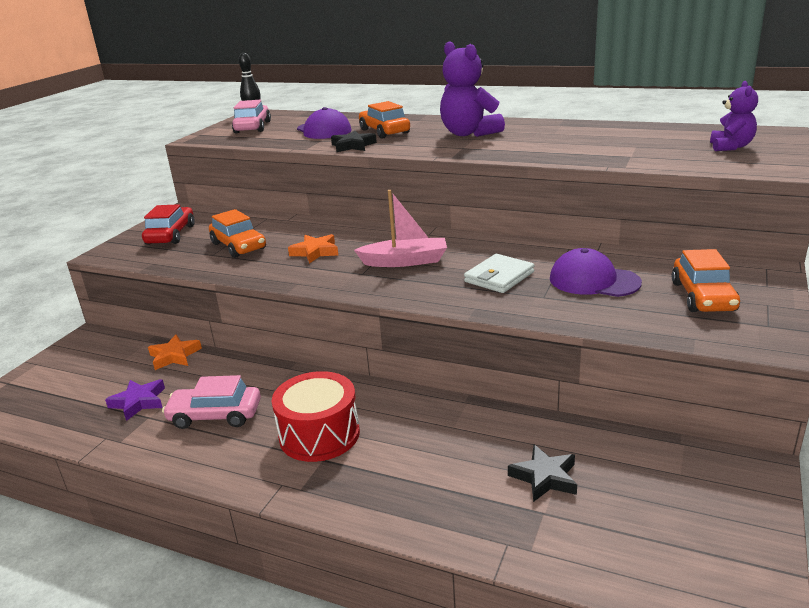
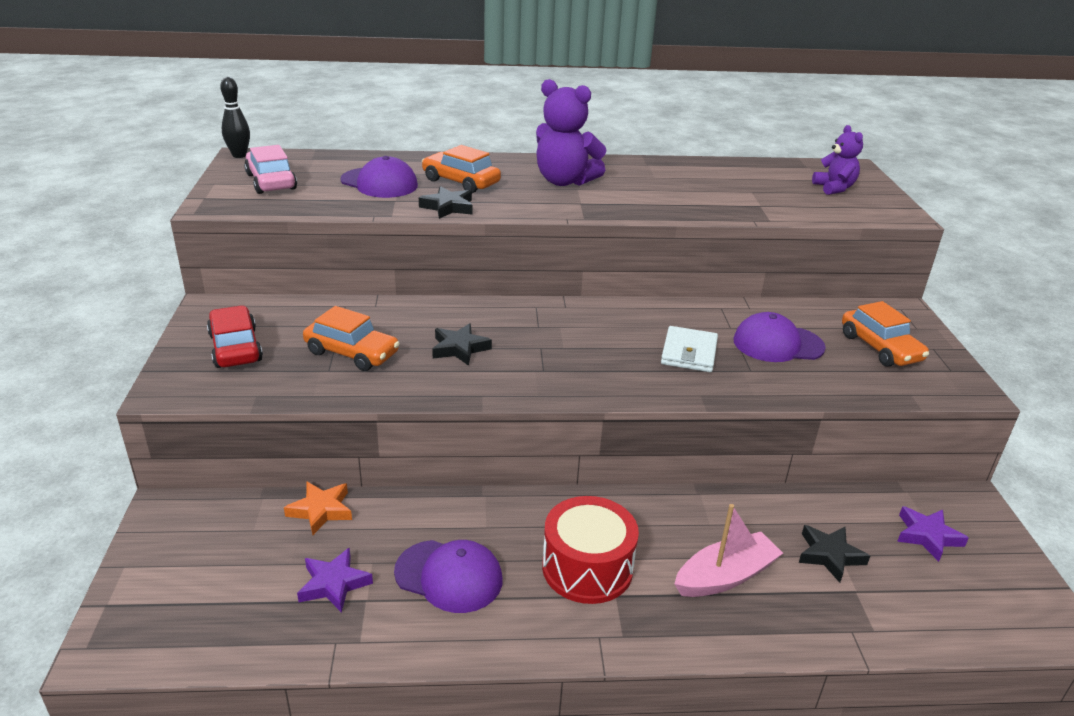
camera: 30 degrees left, 5 degrees up
(215, 415) = (449, 576): pink car -> purple cap
(315, 252) = (459, 348): orange star -> black star
(405, 261) = (575, 347): pink boat -> pink boat (725, 576)
(669, 487) = (927, 536): none -> purple star

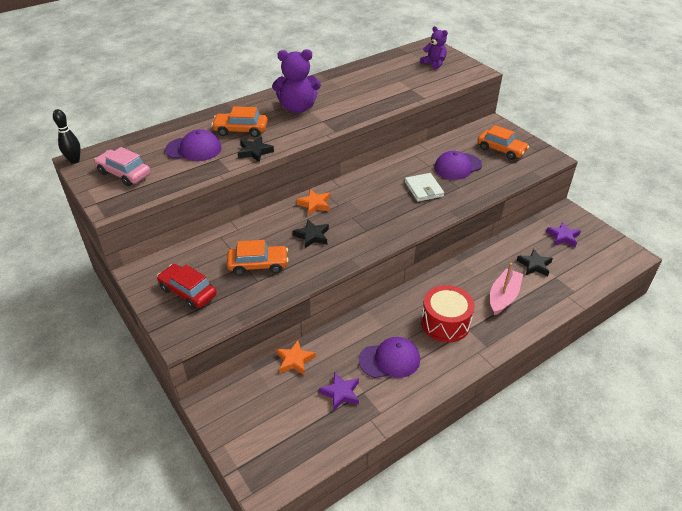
camera: 30 degrees left, 10 degrees up
(506, 314) = (314, 204): none -> orange star

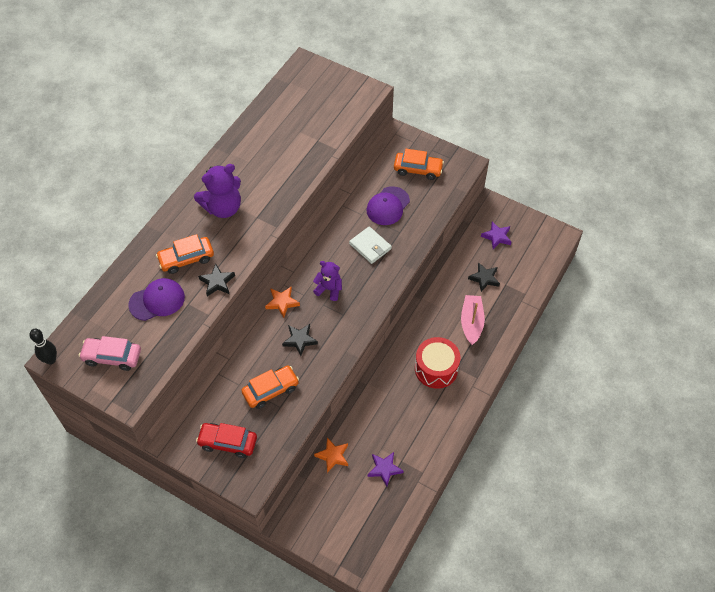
camera: 25 degrees left, 15 degrees up
(389, 360) = (408, 423): purple cap -> none
(434, 64) = (322, 93): purple teddy bear -> purple teddy bear (329, 289)

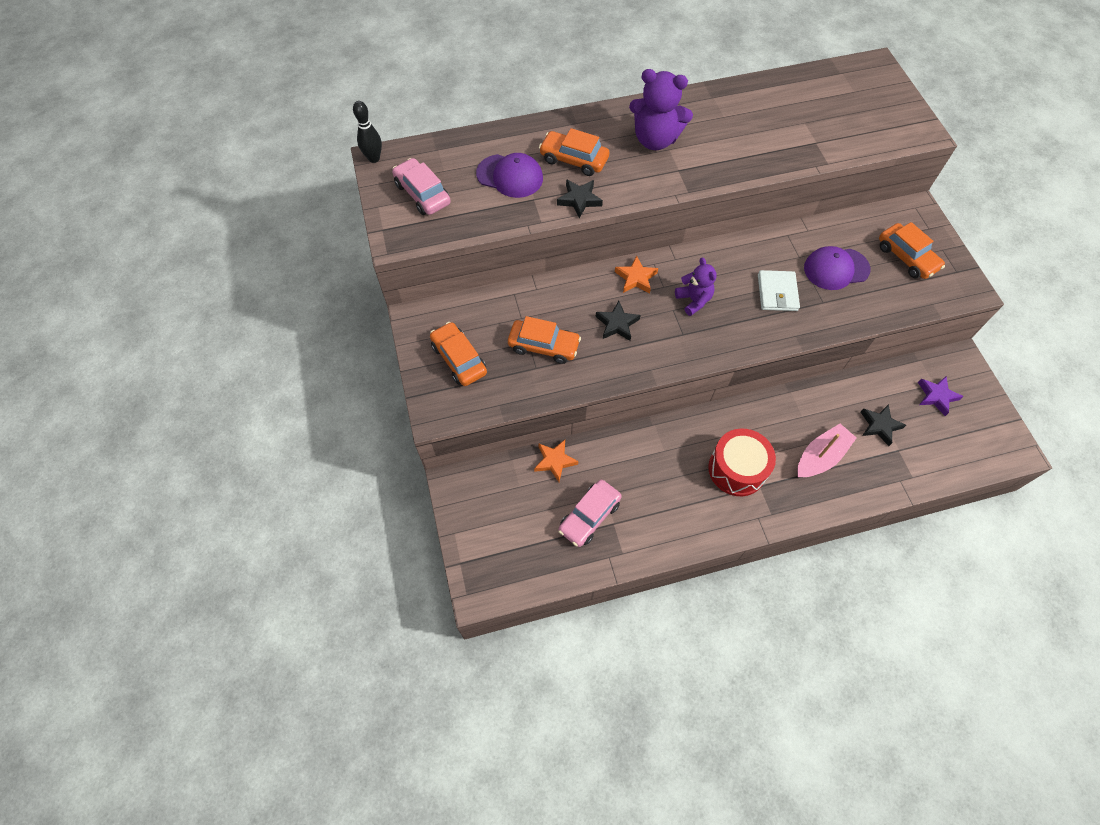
camera: 45 degrees right, 5 degrees up
(228, 442) = (459, 359): red car -> orange car
(384, 469) = (589, 516): purple star -> pink car

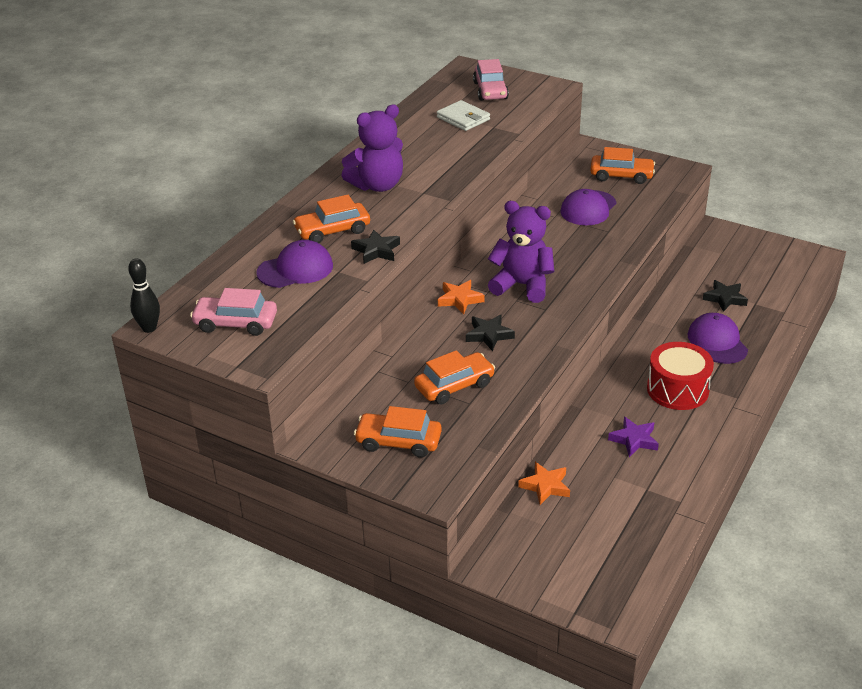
camera: 45 degrees left, 25 degrees down
(589, 516) = (623, 499): pink car -> pink car (490, 91)
(693, 300) = (522, 285): purple teddy bear -> purple teddy bear, size x1.63
(777, 292) = (571, 245): white wallet -> white wallet (463, 118)
(820, 457) = (717, 342): pink boat -> purple cap
(936, 396) = (732, 259): purple star -> purple star (634, 440)

